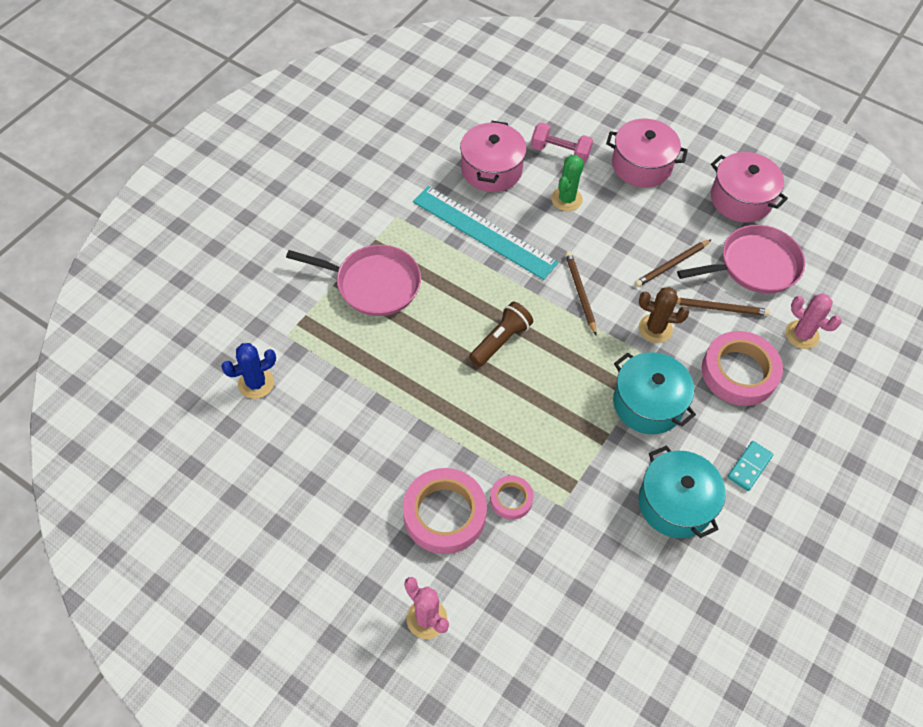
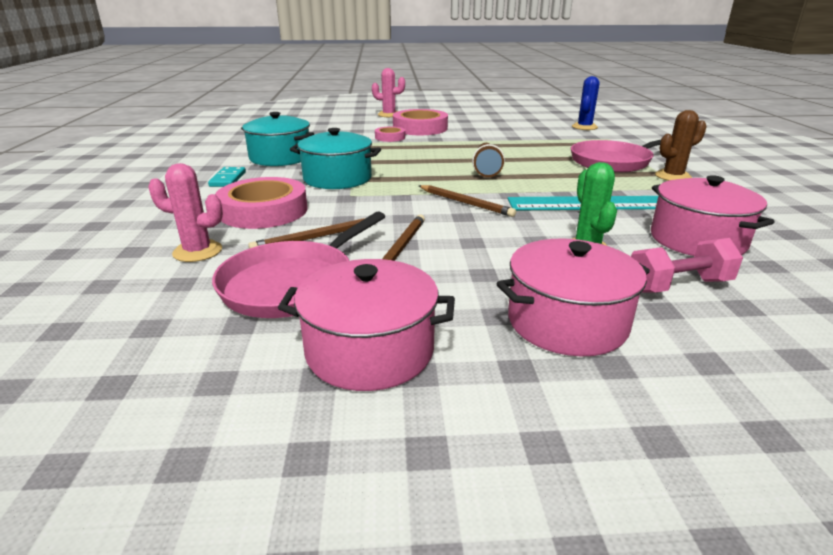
camera: 145 degrees right, 30 degrees down
(655, 328) = (371, 207): brown cactus -> brown cactus (673, 176)

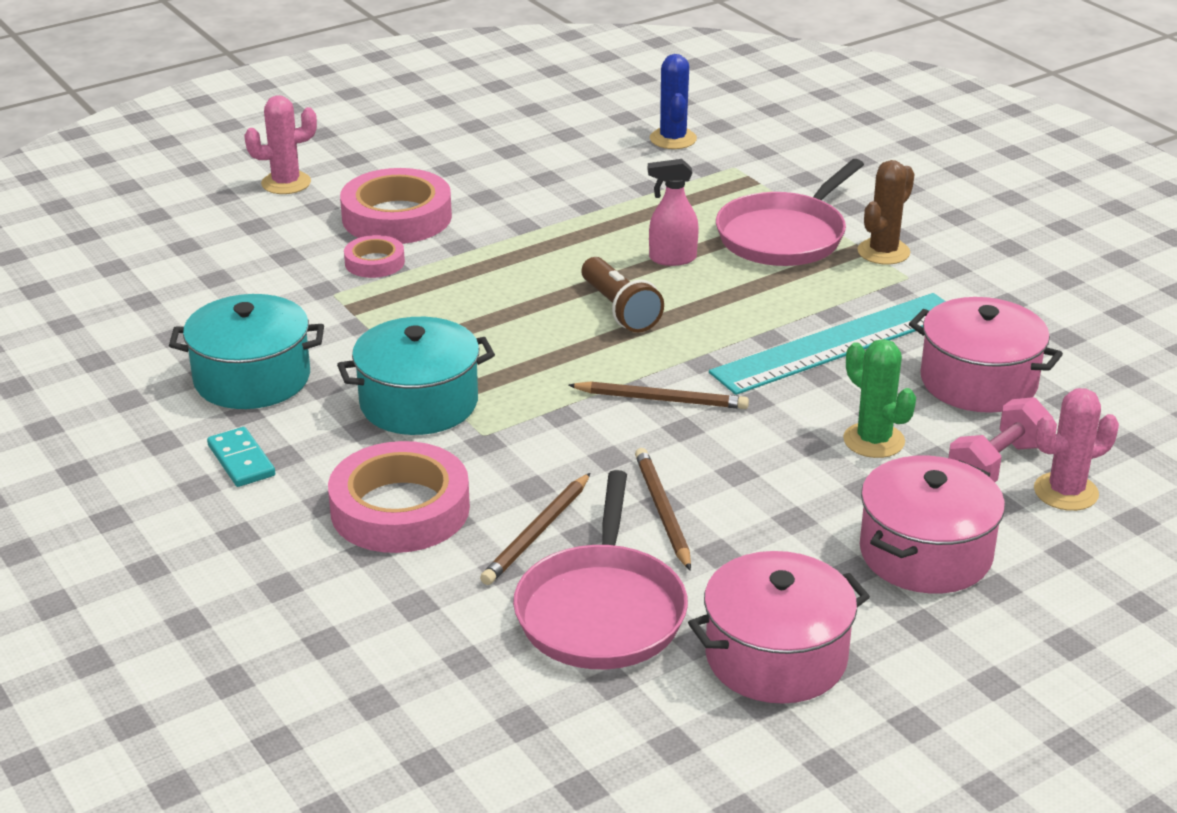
camera: 30 degrees left, 5 degrees up
(197, 251) = (415, 610): pink cactus -> pink cactus (1066, 492)
(538, 158) = (672, 259): none -> pink spray bottle

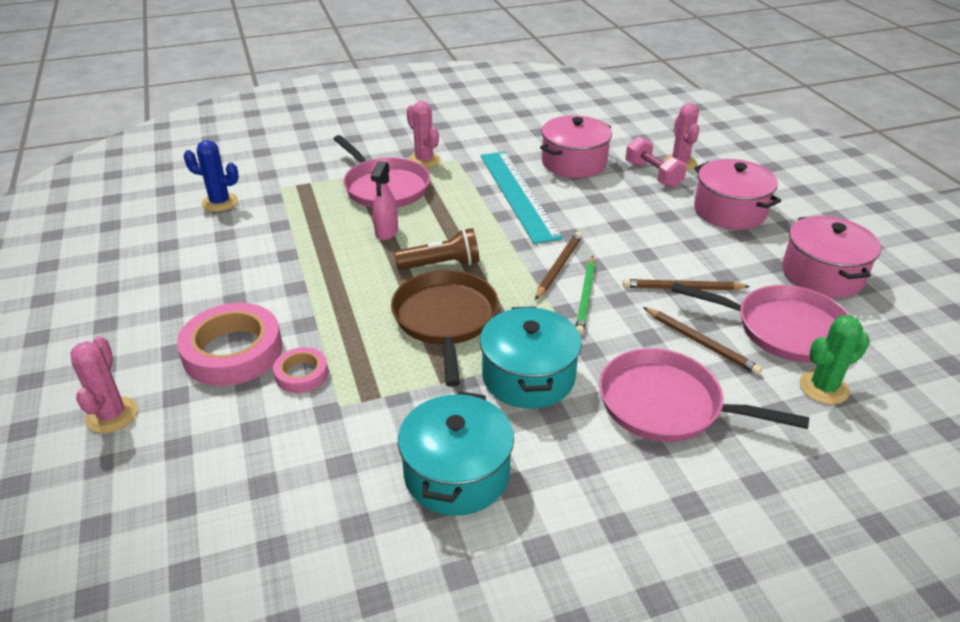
camera: 75 degrees left, 5 degrees up
(241, 460) = (584, 493): turquoise domino -> none
(400, 509) = (666, 404): pink tape -> pink pan
(505, 331) = (445, 319): none -> brown pan
(599, 429) = (586, 297): none -> green pencil
(873, 441) = (622, 204): green cactus -> green cactus (823, 388)
(883, 252) = (424, 160): brown cactus -> pink cactus

